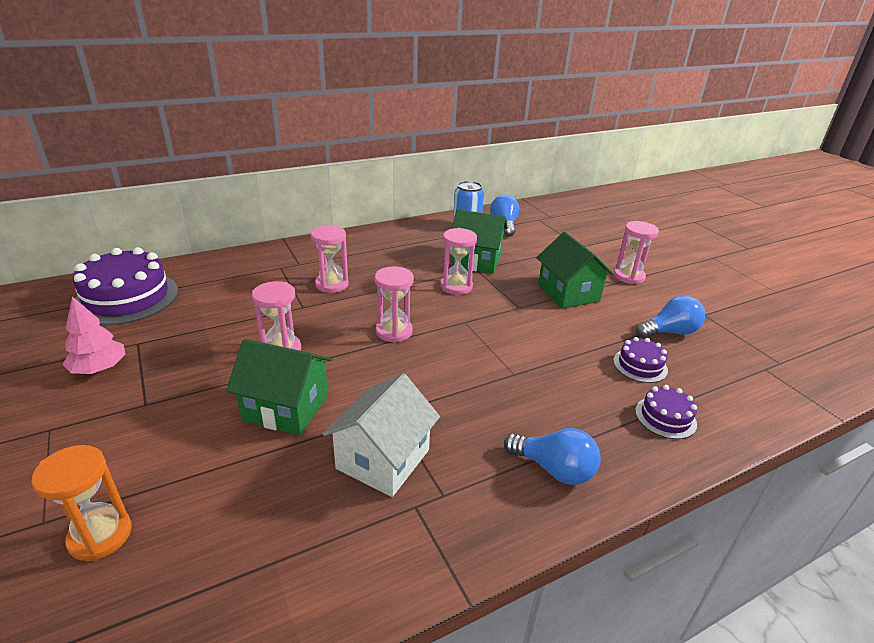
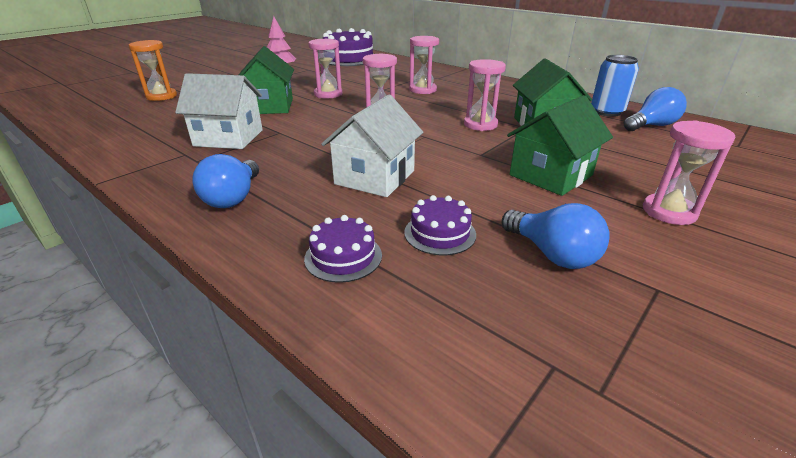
camera: 70 degrees right, 0 degrees up
(542, 372) = (375, 177): none -> white house

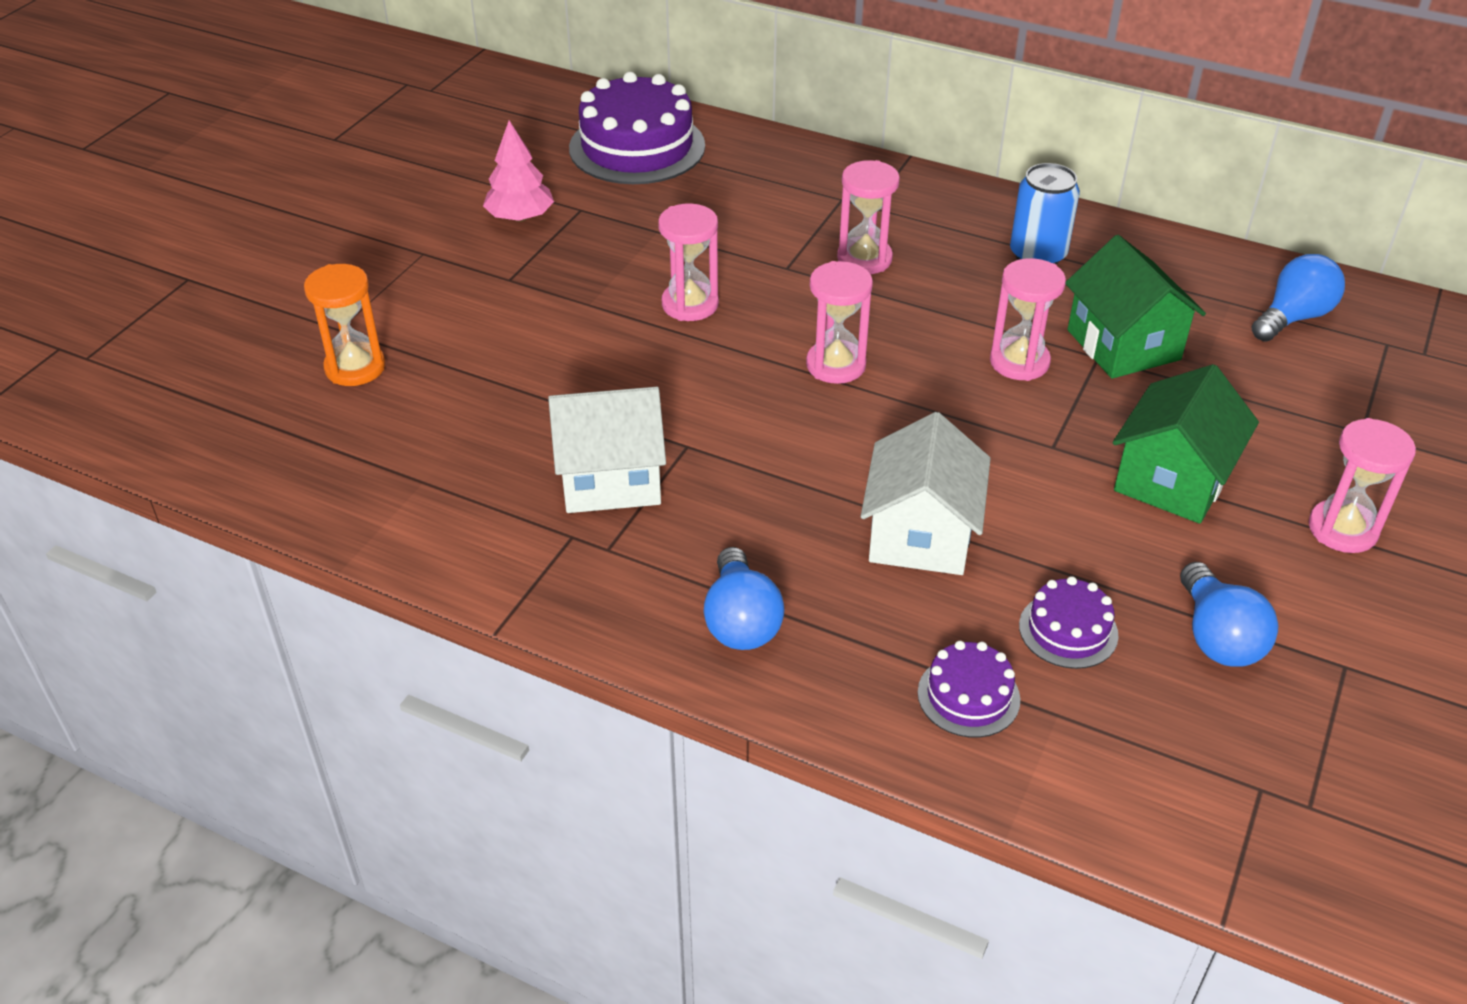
camera: 15 degrees left, 10 degrees up
(269, 106) = (606, 367): green house -> none
(552, 254) = (1217, 637): blue light bulb -> blue light bulb turned 45 degrees clockwise
(606, 112) = (1215, 284): blue can -> blue can (1037, 255)

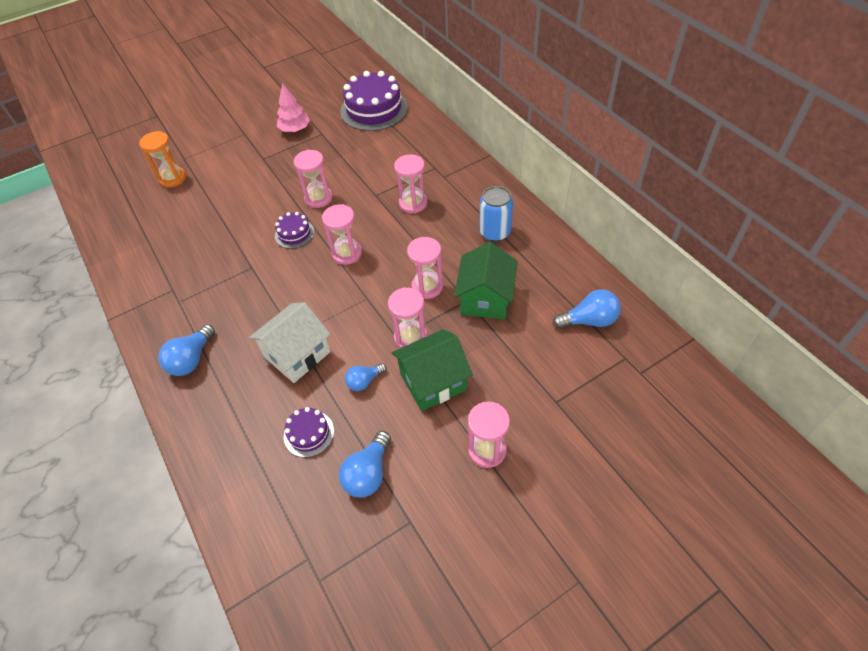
camera: 35 degrees right, 10 degrees up
(610, 478) = (210, 269): white house -> none
(968, 696) = (238, 442): purple cake -> purple cake (294, 233)
(1071, 524) = (364, 381): none -> blue light bulb
(1072, 437) = (410, 337): none -> pink hourglass

